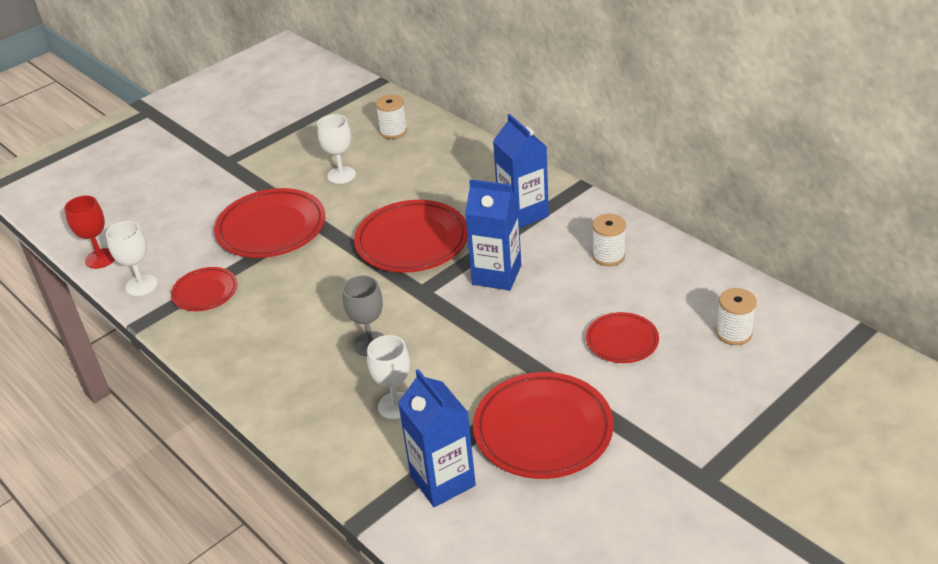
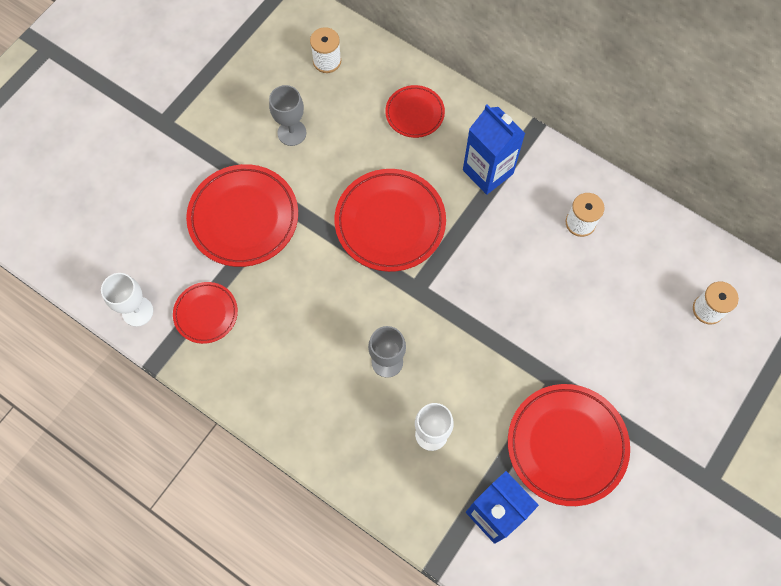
camera: 15 degrees left, 30 degrees up
(100, 258) = (80, 279): red goblet -> none
(341, 175) = (292, 133): white goblet -> grey goblet
(496, 275) = (482, 259): blue carton -> none
(622, 341) = (613, 331): red plate -> red plate (414, 113)

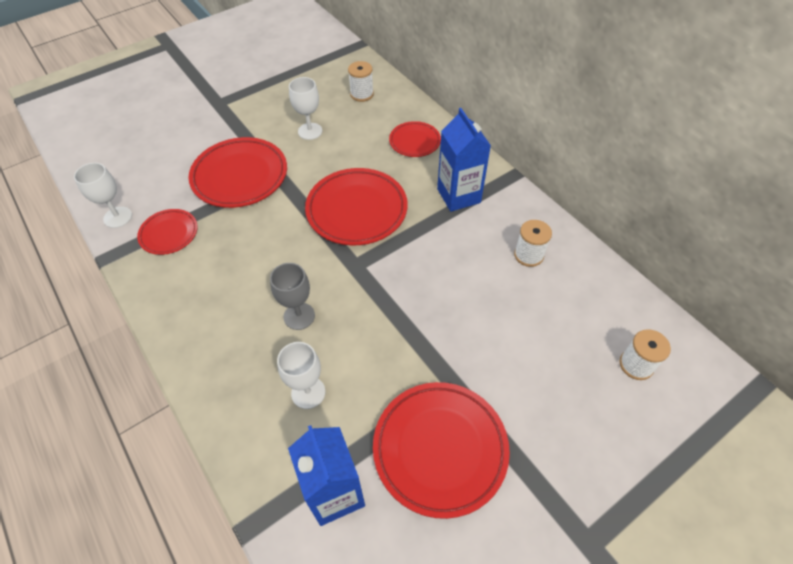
camera: 20 degrees right, 15 degrees down
(292, 133) = (310, 131): grey goblet -> white goblet

